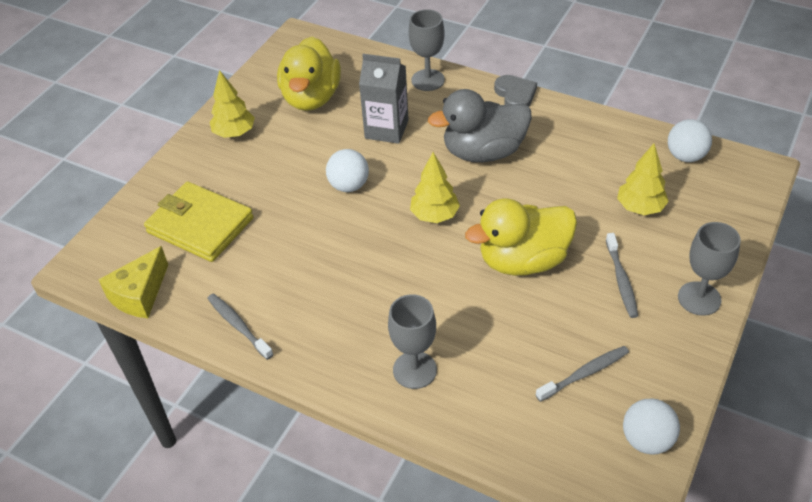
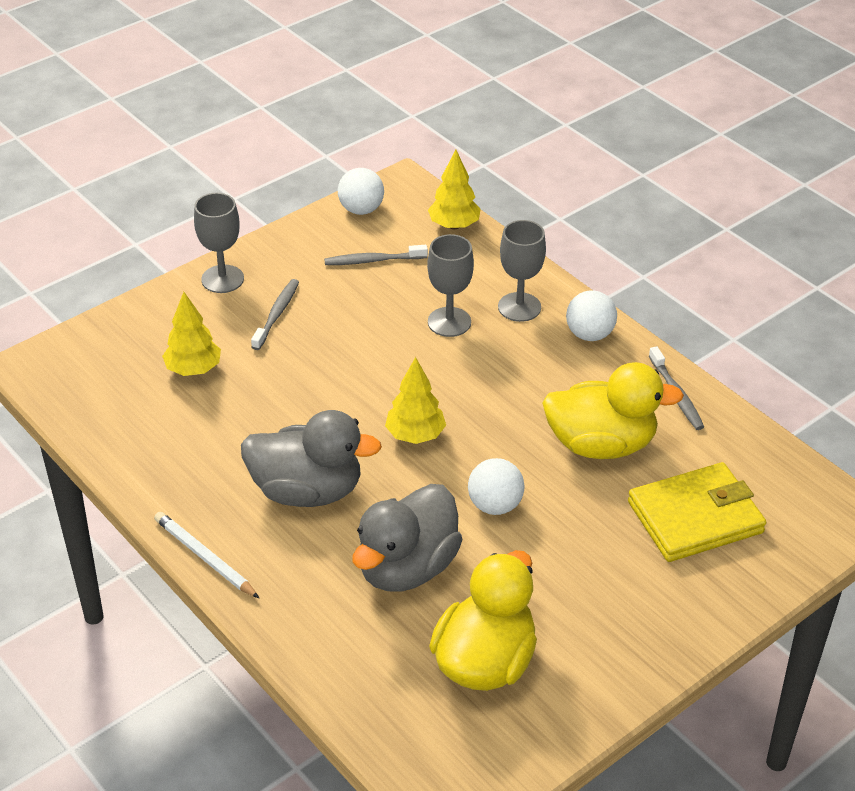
camera: 160 degrees left, 5 degrees down
(139, 294) = (780, 459): yellow cheese -> none
(200, 225) = (695, 517): yellow wallet -> yellow wallet turned 75 degrees counterclockwise
(234, 133) = (618, 640): yellow tree -> yellow tree (454, 225)
(386, 129) = (407, 568): grey carton -> grey duck
(428, 80) = (303, 628): grey goblet -> grey goblet (449, 322)
(515, 95) = (205, 557): grey heart -> white pencil
(523, 260) = (355, 361): yellow duck -> yellow duck (601, 444)
(685, 156) = (88, 404): white ball -> white ball (589, 334)

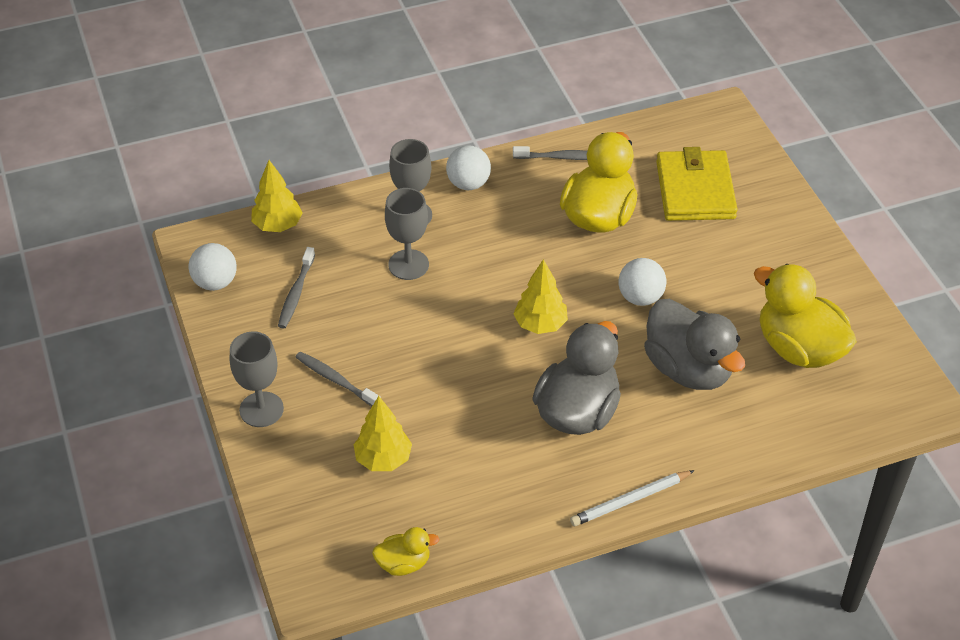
camera: 70 degrees left, 5 degrees up
(77, 414) = (404, 563): none -> yellow duck

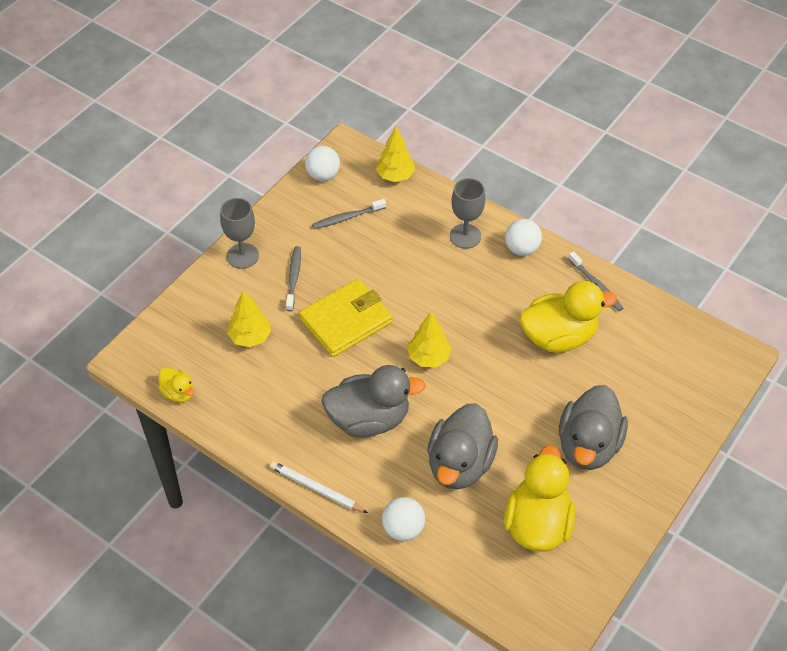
camera: 55 degrees right, 5 degrees up
(408, 265) = (420, 259): grey goblet -> none
(640, 297) = (502, 401): white ball -> white ball (403, 528)
(695, 190) = (639, 380): yellow wallet -> yellow wallet (346, 321)
(739, 265) = (588, 445): none -> grey duck

